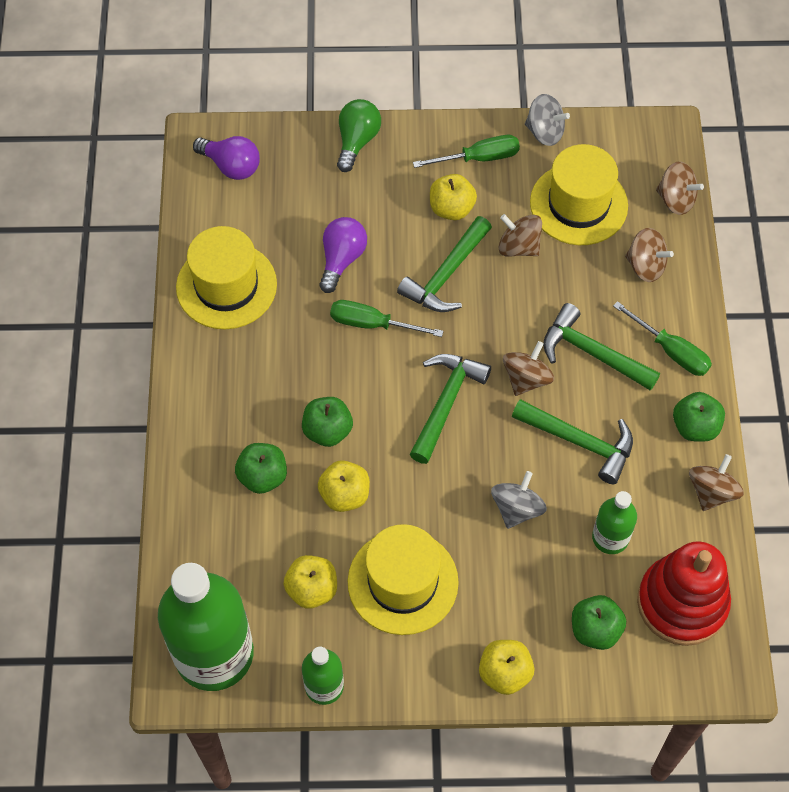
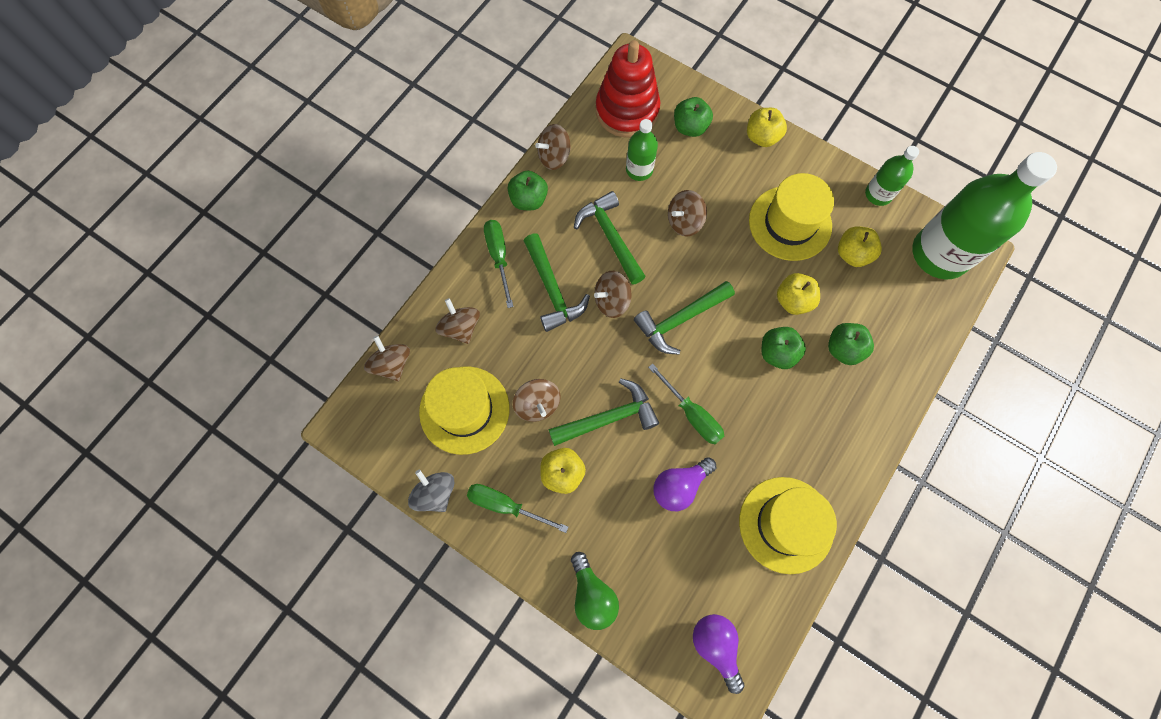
camera: 145 degrees left, 10 degrees up
(357, 141) = (592, 595): green light bulb -> green light bulb turned 75 degrees counterclockwise
(517, 509) = (684, 222): grey spinning top -> brown spinning top

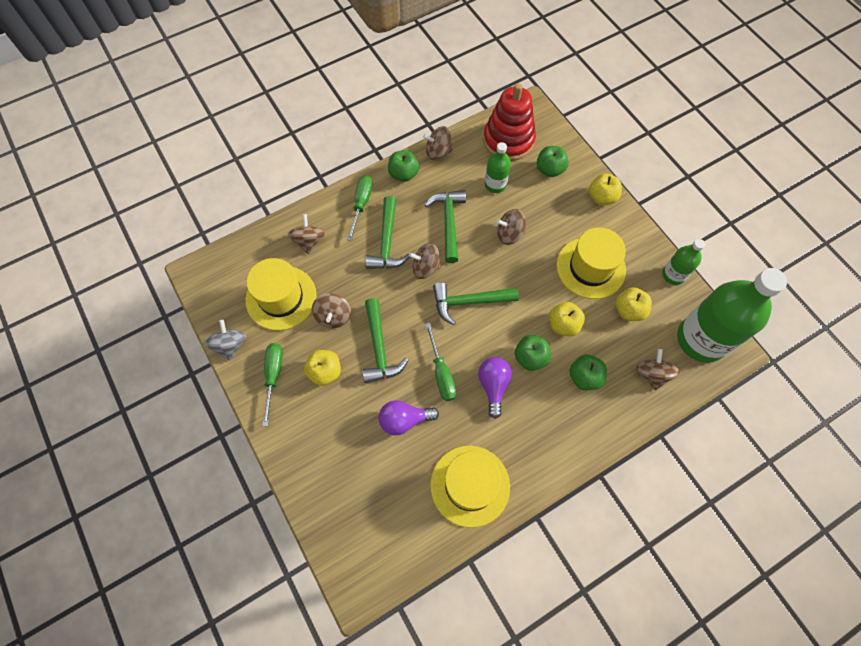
camera: 25 degrees right, 5 degrees down
(392, 364) = (249, 246): brown spinning top -> brown spinning top (652, 374)
(506, 506) = (273, 376): green screwdriver -> green screwdriver turned 45 degrees clockwise
(592, 595) = (299, 467): green light bulb -> none
(609, 418) = (379, 348): green hammer -> green hammer turned 75 degrees clockwise
(716, 646) = (369, 548): purple light bulb -> purple light bulb (493, 386)

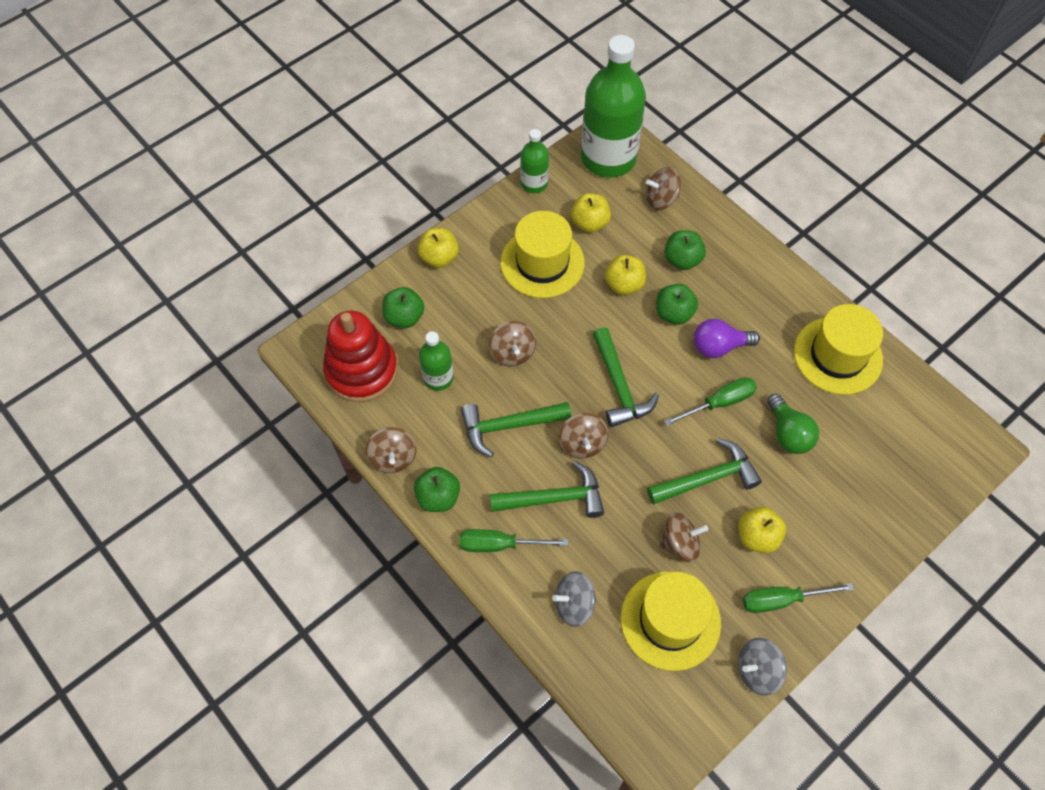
camera: 100 degrees left, 5 degrees down
(309, 241) = (574, 604): brown spinning top -> grey spinning top
(404, 420) = (788, 433): purple light bulb -> green light bulb

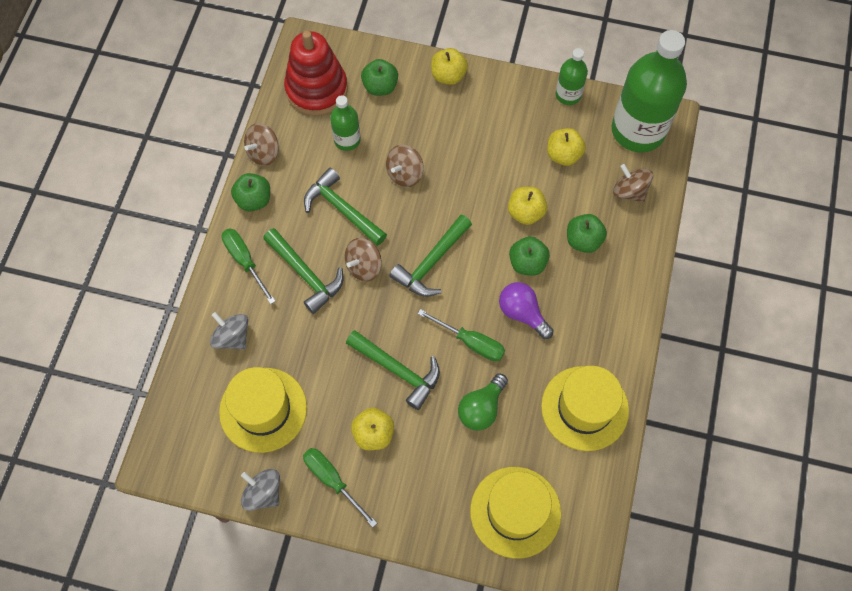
camera: 55 degrees right, 5 degrees up
(542, 263) = (499, 145): yellow hat -> yellow hat (515, 512)
(680, 543) = (329, 381): brown spinning top -> none

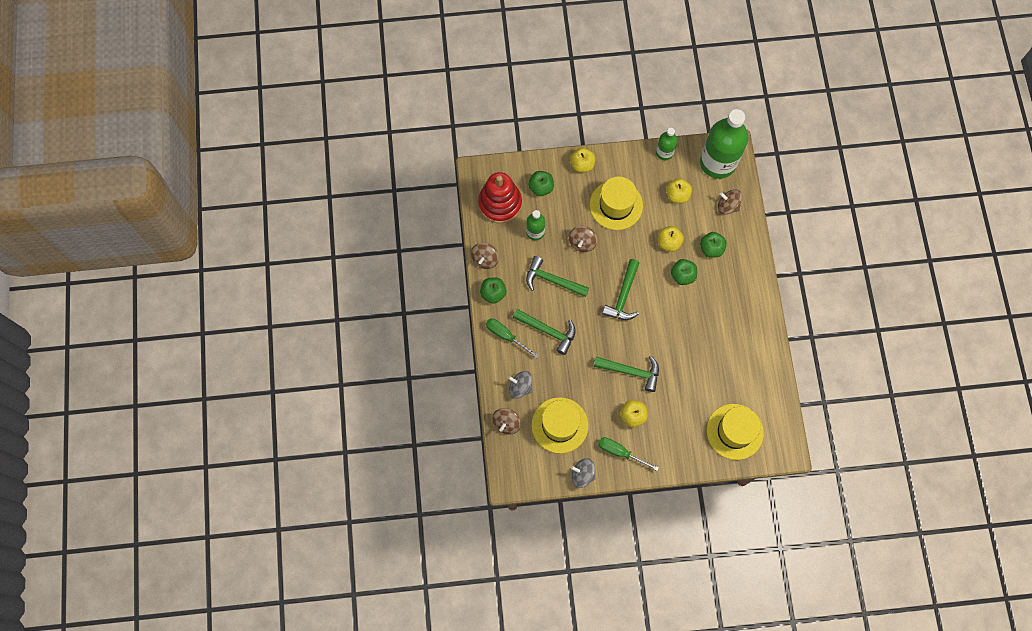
camera: 20 degrees left, 5 degrees up
(364, 266) = (582, 313): brown spinning top -> brown spinning top (506, 423)
(470, 342) = (668, 338): green screwdriver -> none
(481, 408) = (690, 377): green light bulb -> none
(522, 313) = (692, 309): purple light bulb -> none
(584, 408) = (751, 355): yellow hat -> yellow hat (616, 205)

